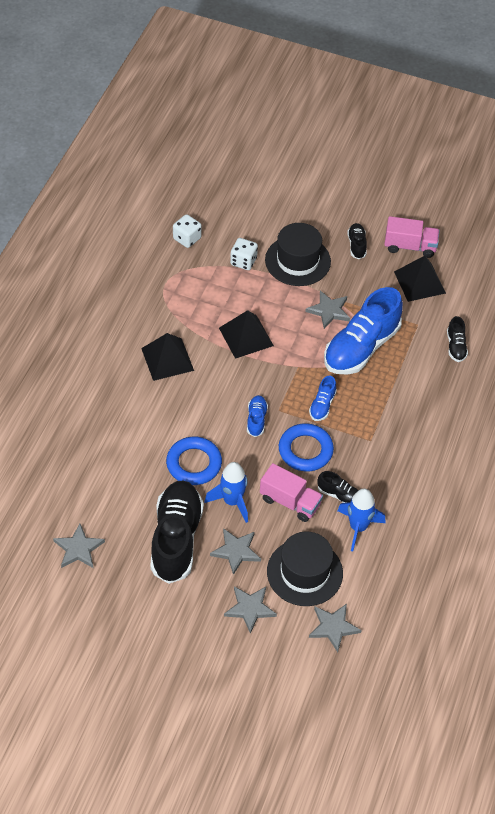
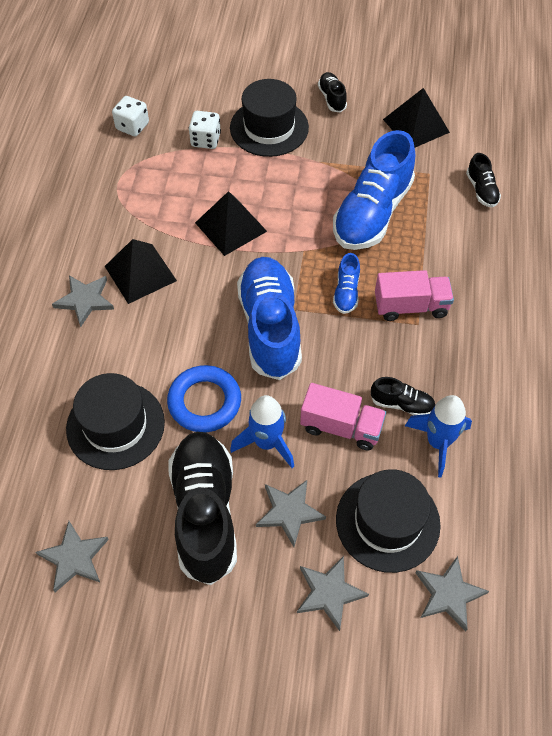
camera: 10 degrees left, 5 degrees up
(125, 466) = (115, 425): none -> black hat
(256, 420) = (270, 327): blue shoe -> blue shoe, size x2.23
(305, 450) = (342, 354): blue ring -> none
(329, 311) = (321, 177): grey star -> grey star (85, 300)
(410, 246) = (392, 89): pink truck -> pink truck (411, 306)

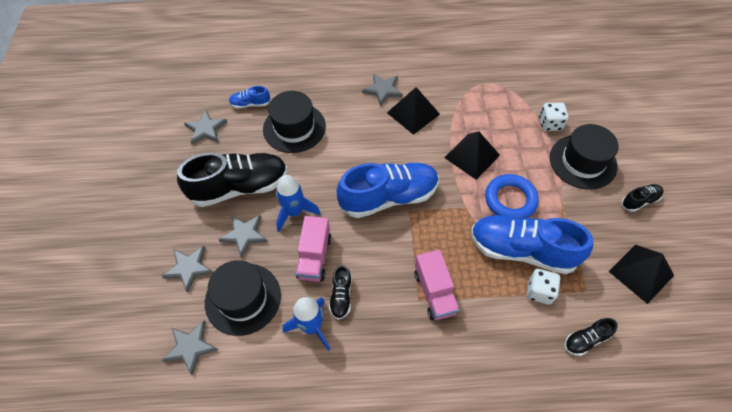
camera: 80 degrees right, 0 degrees up
(132, 126) = (543, 78): white dice -> white dice (539, 291)
(204, 402) = (319, 170): blue ring -> blue ring (510, 200)
(346, 292) = (434, 243): blue shoe -> blue shoe (250, 104)

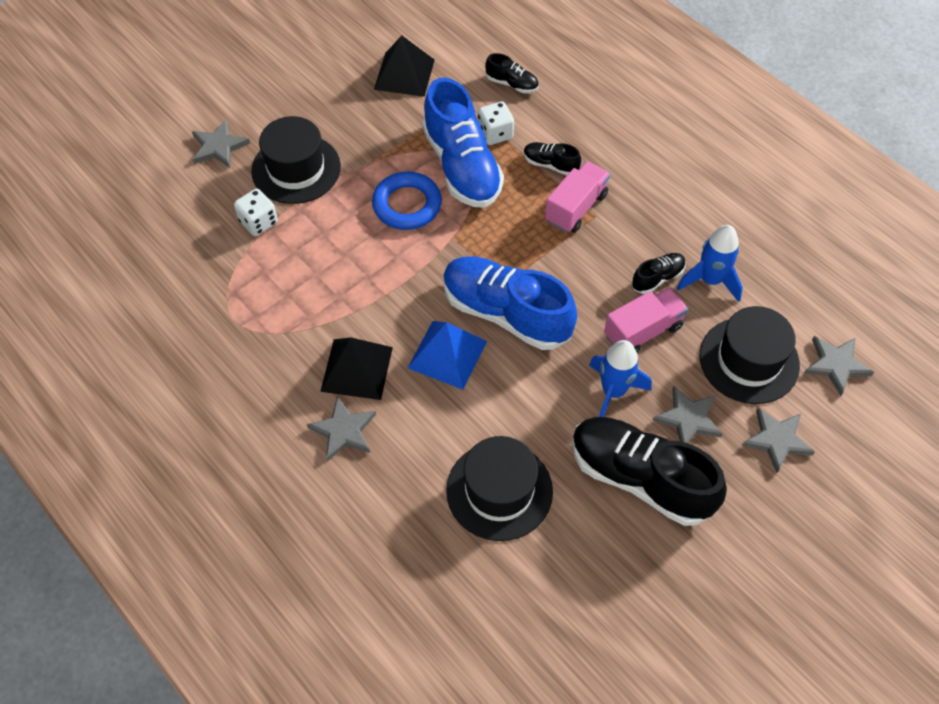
camera: 130 degrees left, 0 degrees up
(206, 129) = (602, 604): grey star -> grey star (218, 147)
(250, 104) = (510, 584): blue shoe -> none
(387, 154) = (447, 354): none -> blue pyramid
(471, 156) = (375, 270): black pyramid -> none
(639, 201) = (313, 105): black shoe -> black shoe (550, 164)

